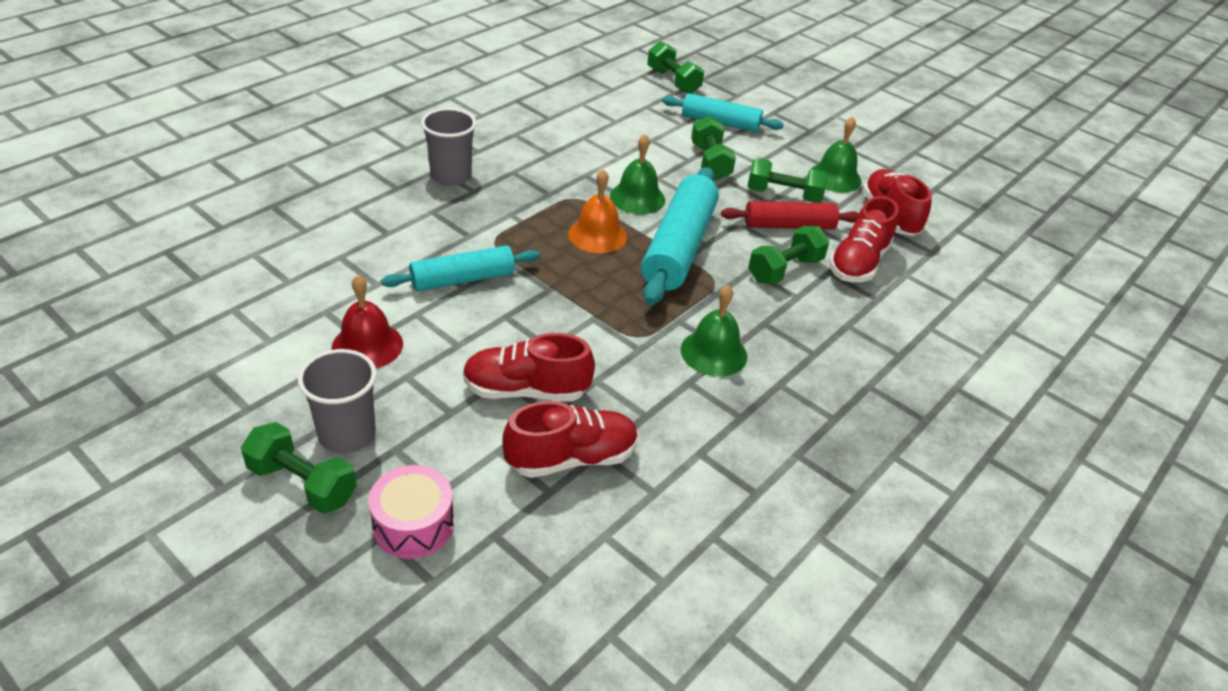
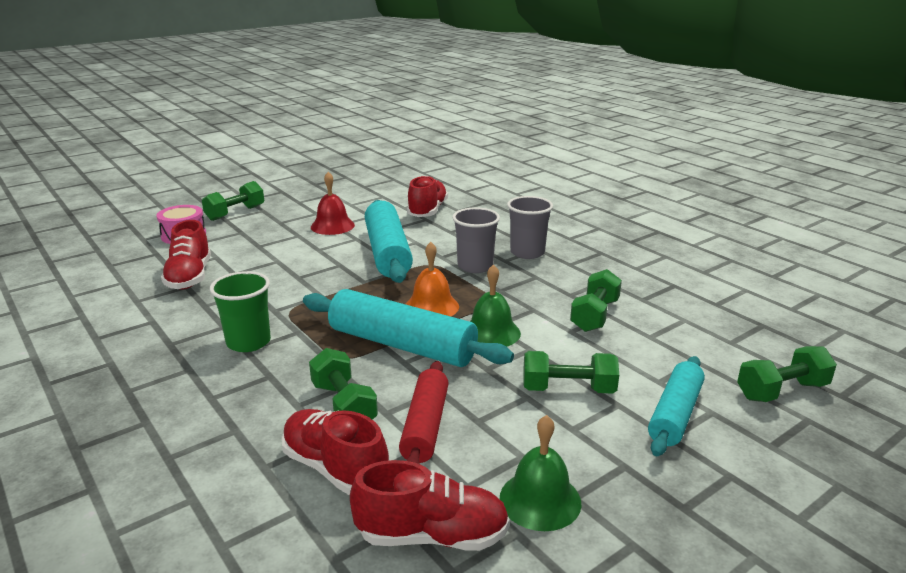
camera: 105 degrees right, 15 degrees down
(347, 434) = (262, 221): grey cup -> grey cup (475, 266)
(463, 279) = (387, 252): turquoise rolling pin -> turquoise rolling pin, size x1.59
(526, 390) = (260, 267): red shoe -> red shoe (427, 211)
(713, 352) = (248, 342): green bell -> green cup
(783, 195) = (493, 436): green dumbbell -> green dumbbell (595, 315)

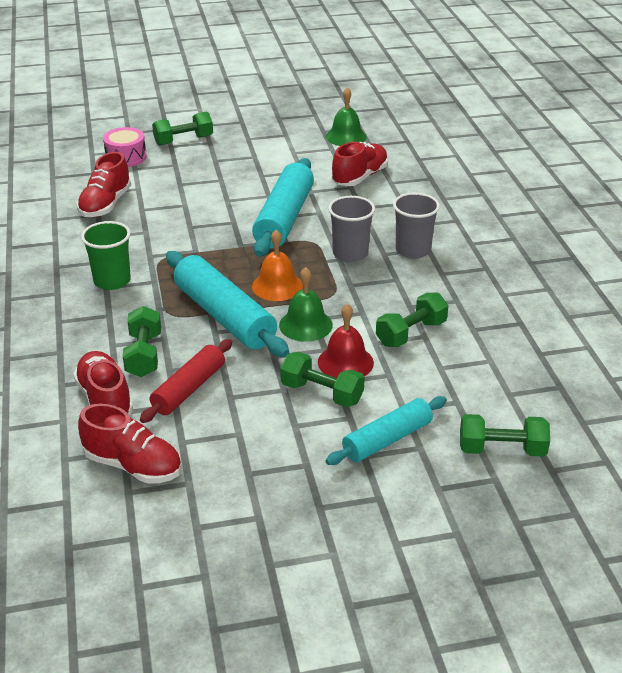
camera: 25 degrees right, 10 degrees up
(332, 226) = (258, 175): red bell -> red bell (345, 362)
(540, 500) = (223, 467): green bell -> green bell (346, 136)

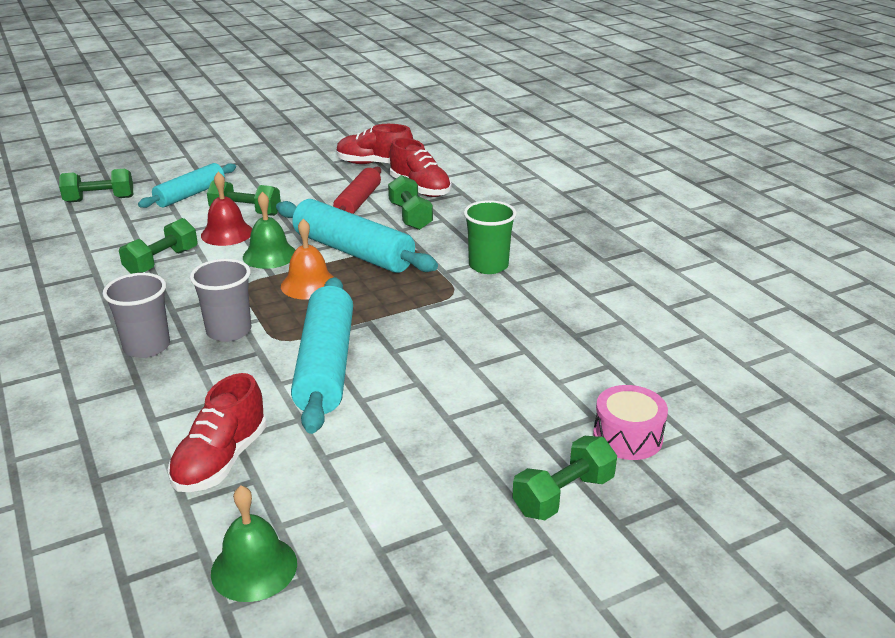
camera: 165 degrees right, 5 degrees down
(105, 205) = (578, 349): red shoe -> none

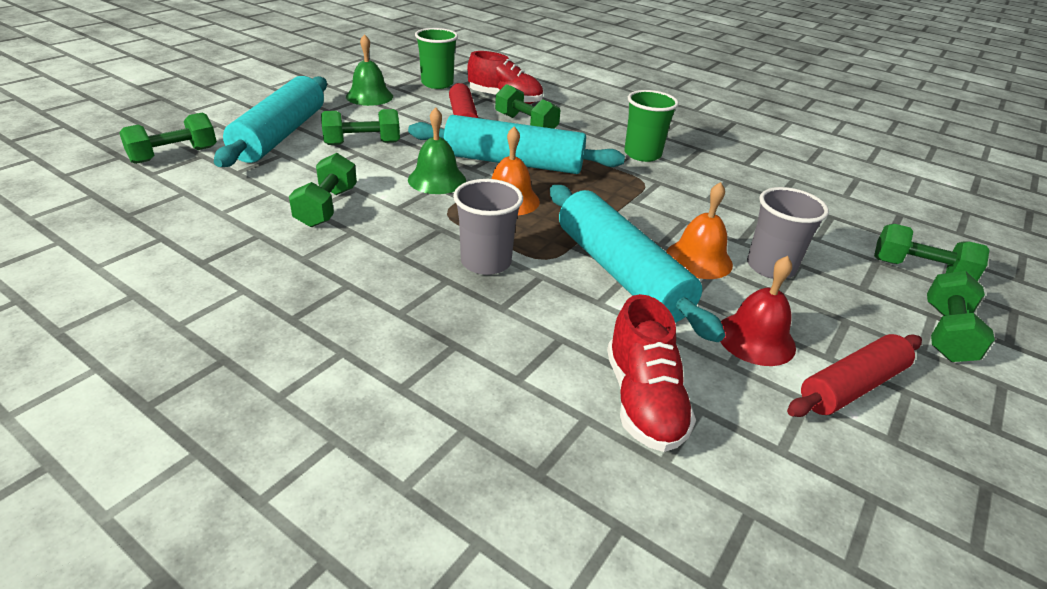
camera: 30 degrees left, 5 degrees up
(147, 347) = (416, 300): grey cup -> grey cup (770, 267)
(190, 194) = (280, 135): turquoise rolling pin -> turquoise rolling pin, size x1.59
(227, 233) = (366, 166): red bell -> red bell (755, 339)
(254, 568) = (818, 506): green bell -> green bell (369, 96)
(374, 164) = (437, 84): red shoe -> green cup
(402, 504) = (851, 386): none -> red rolling pin
(411, 371) = (699, 259): none -> orange bell
(627, 437) = (920, 270): pink drum -> green dumbbell

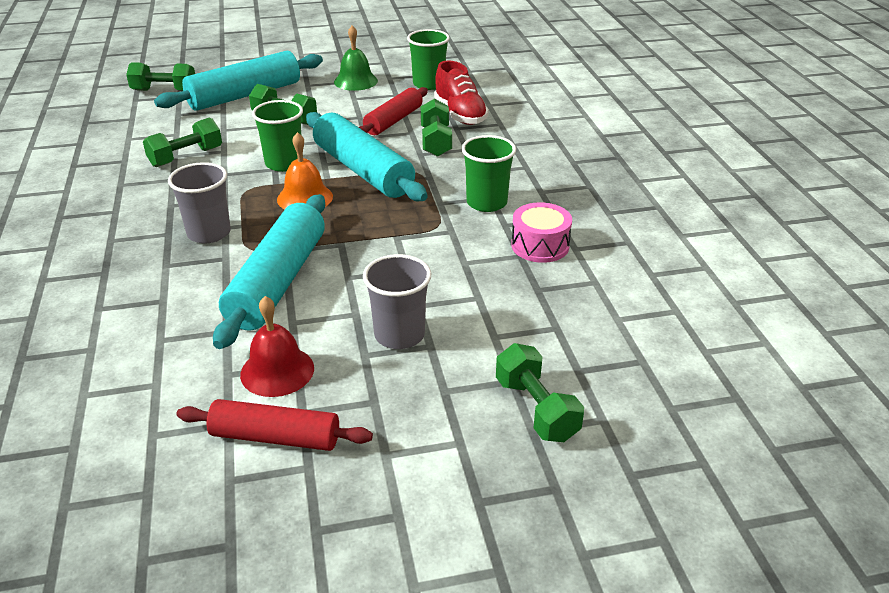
camera: 45 degrees right, 0 degrees up
(437, 179) = (284, 163): green bell -> green cup
(643, 400) = (135, 359): red shoe -> none
(699, 259) = (354, 301): orange bell -> none
(726, 169) = (540, 245): none -> pink drum
(947, 333) = (437, 460): green dumbbell -> none

